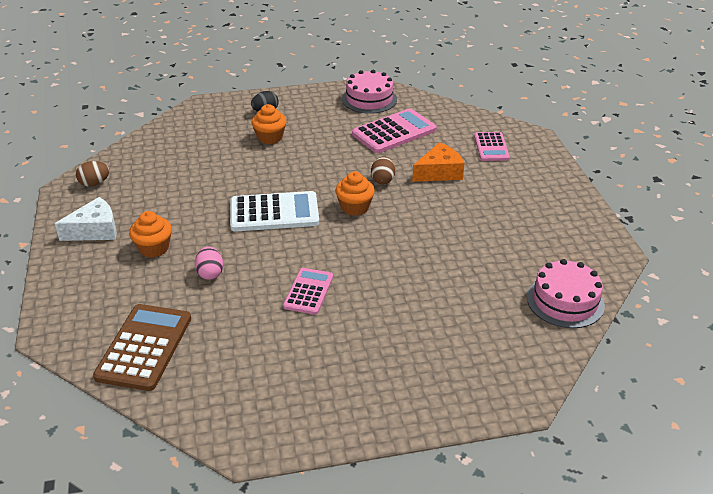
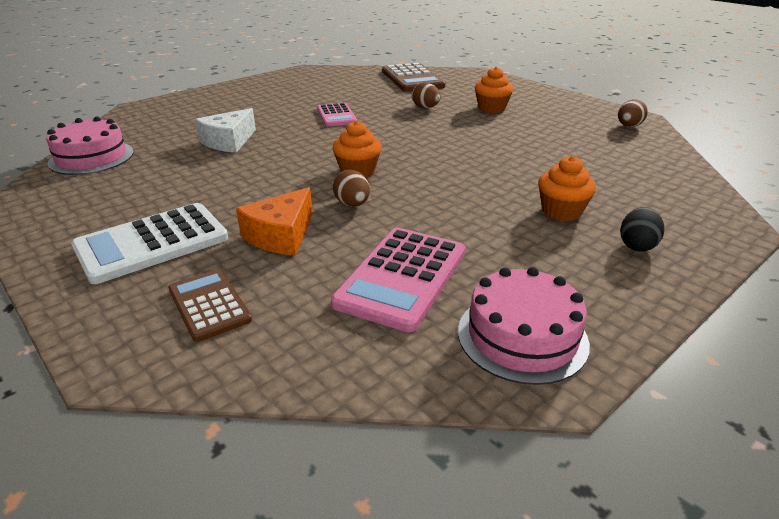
camera: 150 degrees right, 5 degrees down
(95, 230) = (555, 106): white cheese -> white cheese (229, 141)
(210, 273) = (425, 107): pink egg -> brown egg
(274, 213) = (433, 148): white calculator -> white calculator (152, 243)
(491, 147) = (209, 305): pink calculator -> brown calculator

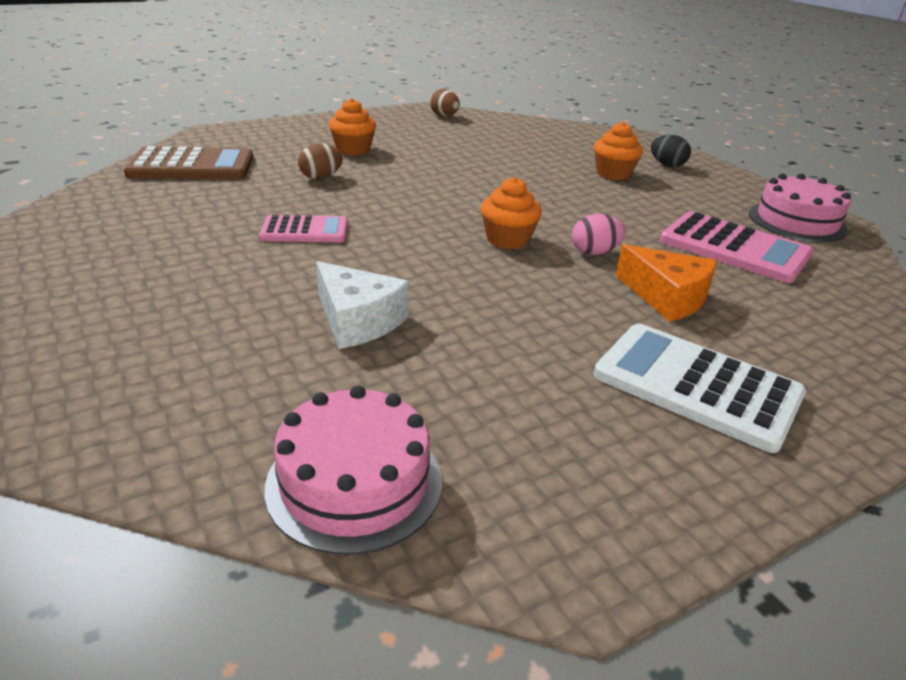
camera: 80 degrees left, 0 degrees up
(152, 243) = (696, 385): white calculator -> white calculator turned 150 degrees clockwise
(209, 305) = (812, 344): brown calculator -> none
(352, 204) = (594, 252): brown egg -> pink egg

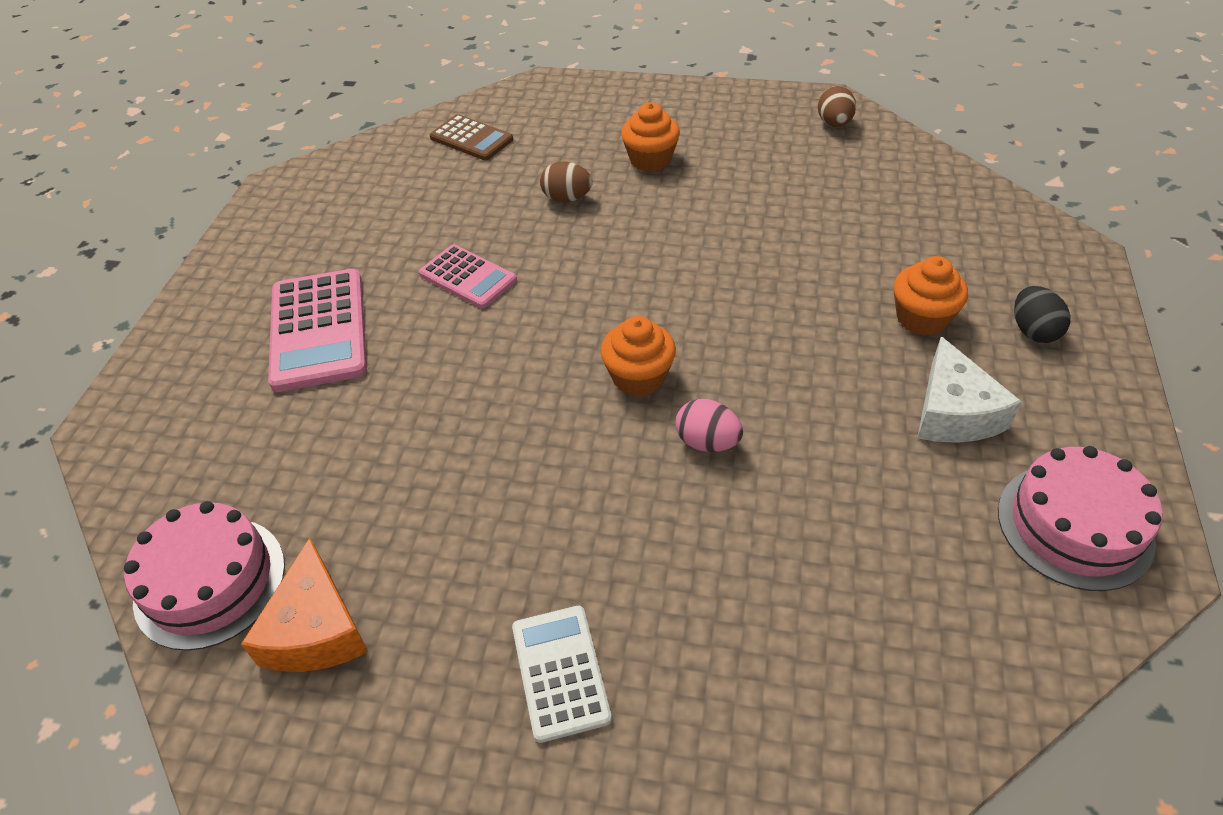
camera: 45 degrees right, 15 degrees up
(192, 166) = (471, 139): brown calculator -> brown calculator, size x0.62
(358, 320) = (385, 419): white cheese -> white cheese (953, 412)
(667, 297) = (695, 549): orange cheese -> orange cheese (316, 629)
(696, 385) = (560, 672): white calculator -> white calculator, size x0.62
(734, 248) = (895, 523): pink calculator -> pink calculator (318, 330)

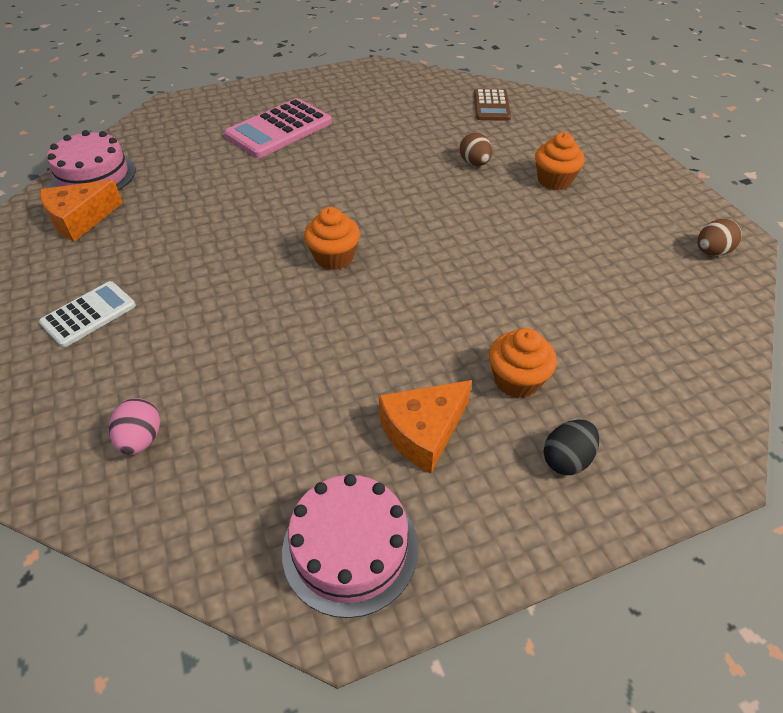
camera: 55 degrees right, 0 degrees up
(468, 277) = (364, 158): pink calculator -> none
(707, 442) = (298, 308): pink egg -> pink egg (141, 439)
(953, 412) = (423, 431): white cheese -> orange cheese

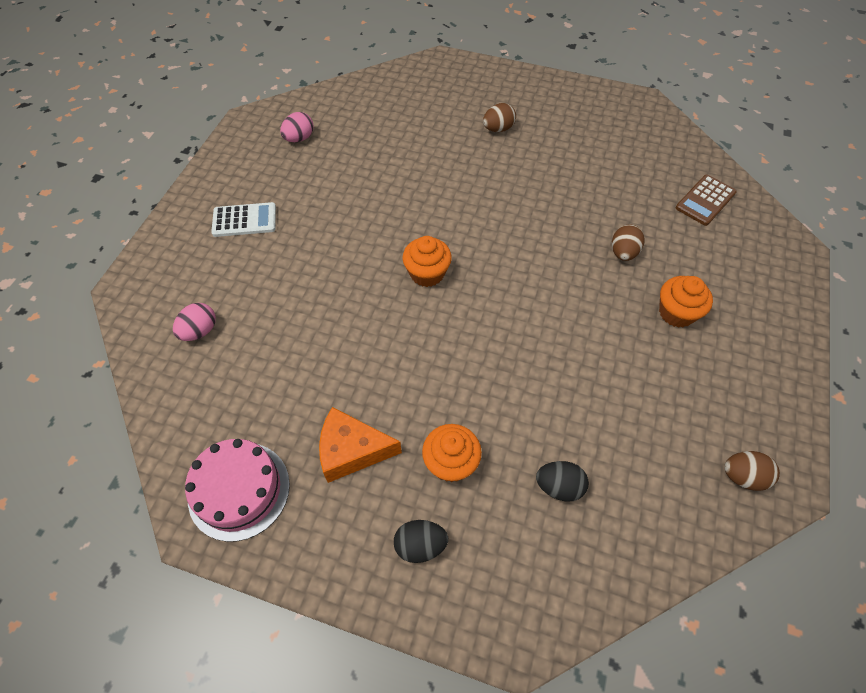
camera: 40 degrees right, 10 degrees up
(80, 219) = (299, 138): orange cheese -> pink egg
(93, 175) = (337, 104): pink cake -> none
(279, 129) = (498, 129): pink calculator -> brown egg
(613, 339) = (559, 486): none -> black egg

